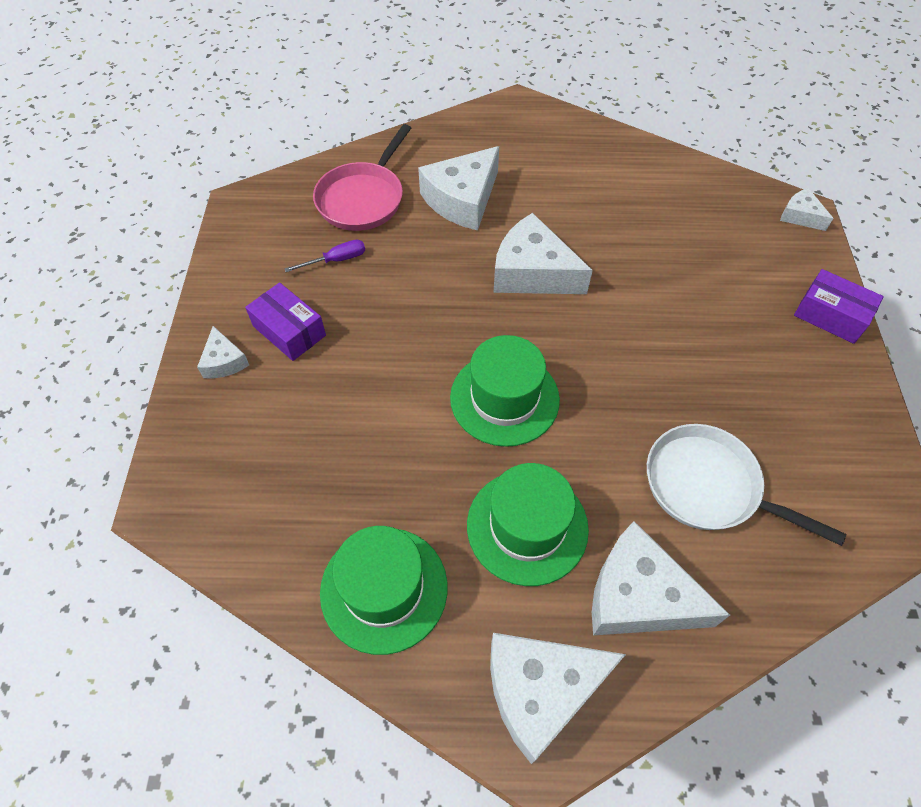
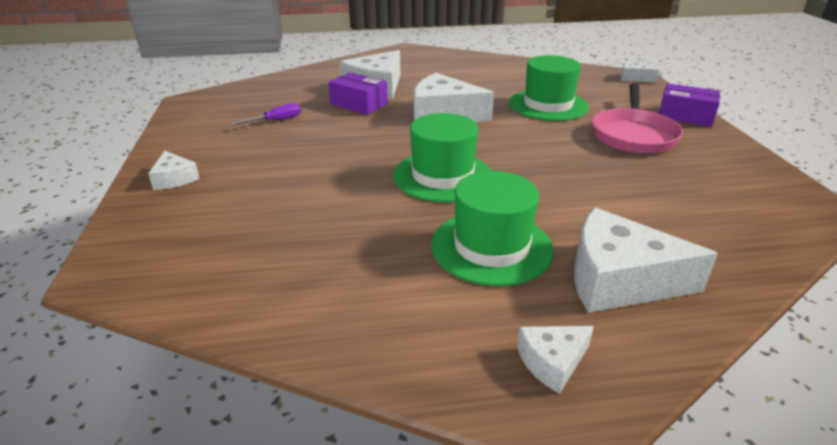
camera: 10 degrees left, 25 degrees down
(289, 331) = (237, 158): purple box -> purple box (359, 104)
(363, 198) = (294, 92): pink pan -> pink pan (633, 135)
(384, 589) = (357, 306): green hat -> green hat (548, 105)
(540, 690) = (552, 362): white cheese -> white cheese, size x0.51
(708, 486) = (644, 206): white pan -> none

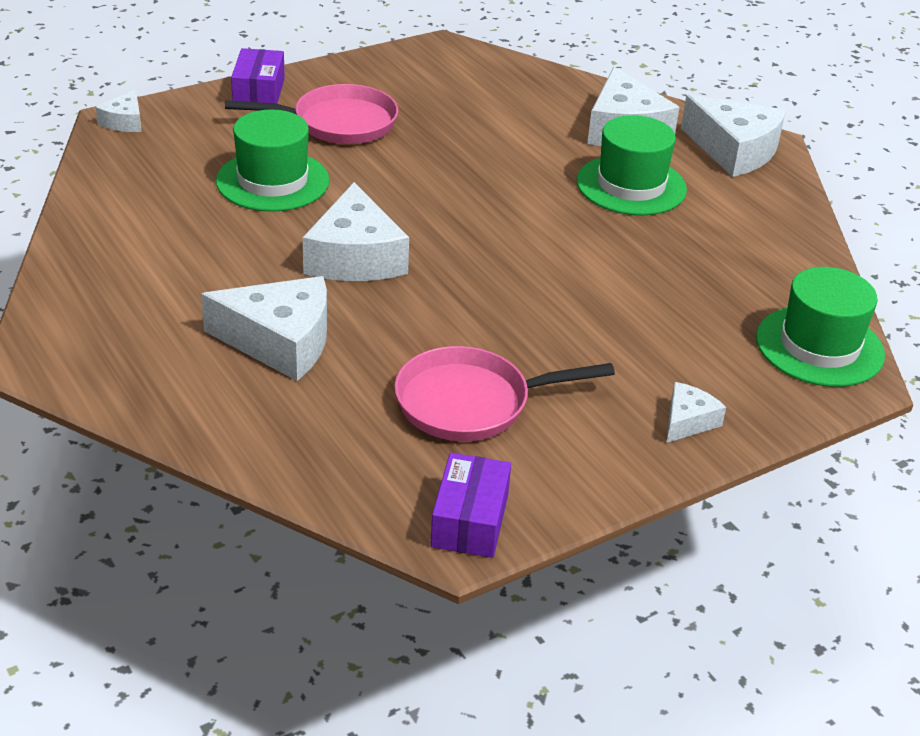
camera: 115 degrees left, 5 degrees up
(276, 121) = (471, 403): purple screwdriver -> pink pan
(359, 104) = (360, 341): purple box -> purple box (470, 520)
(442, 176) = (528, 229): green hat -> green hat (819, 346)
(552, 362) = (734, 150): white cheese -> white cheese, size x1.96

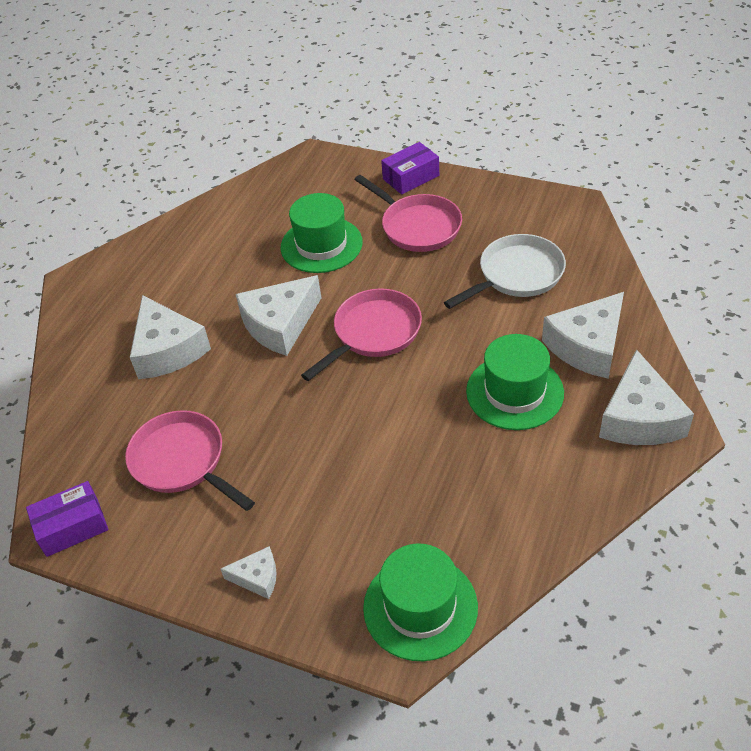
camera: 60 degrees right, 10 degrees up
(124, 121) = (315, 159): white cheese -> none
(451, 214) = (373, 333): none -> pink pan
(488, 114) = (516, 275): none -> white pan

